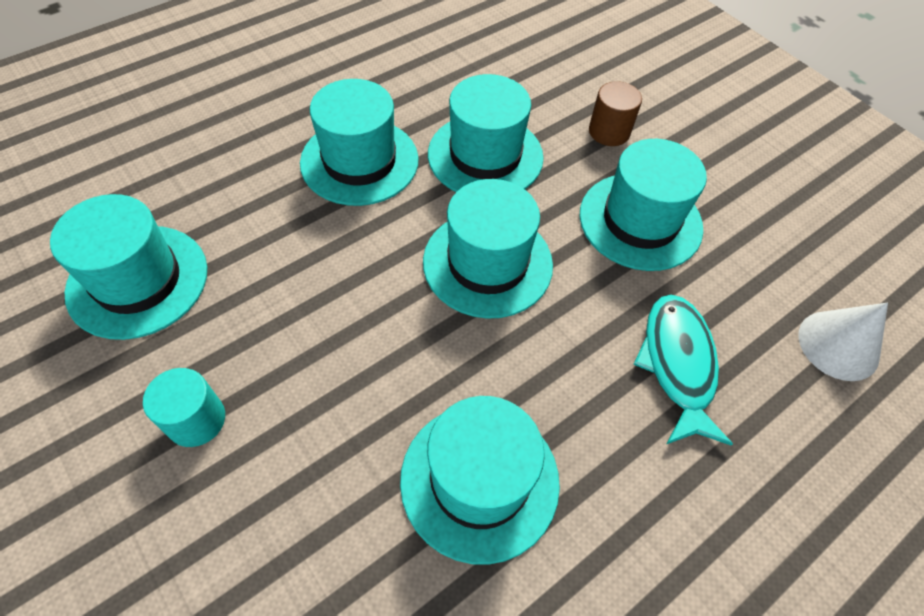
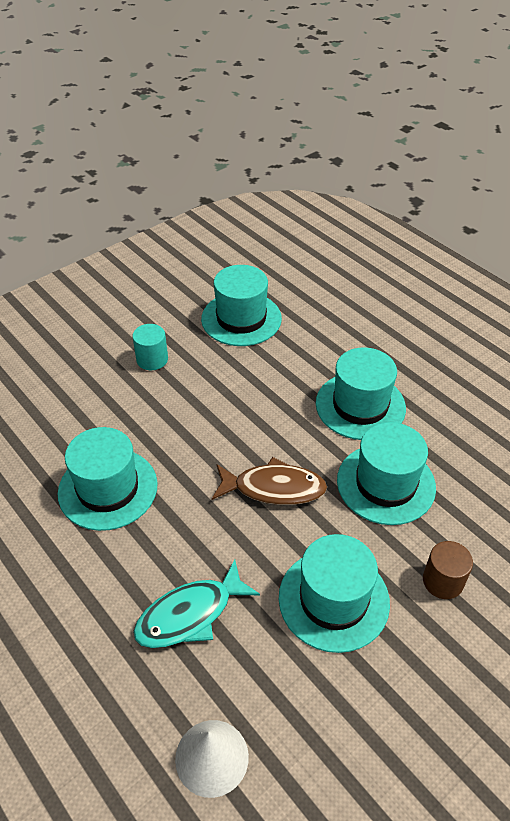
camera: 90 degrees right, 10 degrees down
(487, 263) = (274, 488): turquoise hat -> brown fish
(678, 364) = (190, 614): turquoise fish -> turquoise fish turned 150 degrees clockwise

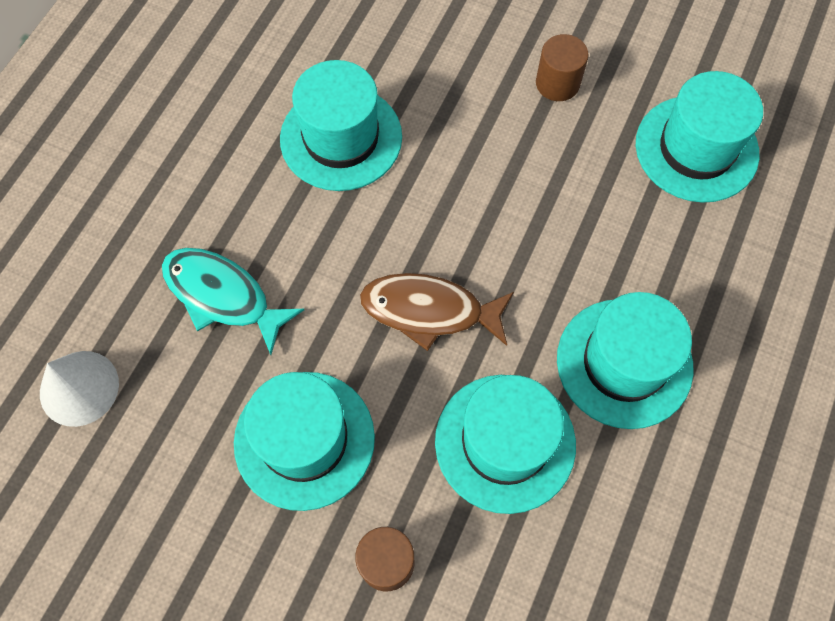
camera: 65 degrees right, 20 degrees up
(152, 359) = (557, 83): turquoise cylinder -> brown cylinder
(274, 488) = (429, 311): brown fish -> brown fish turned 120 degrees clockwise

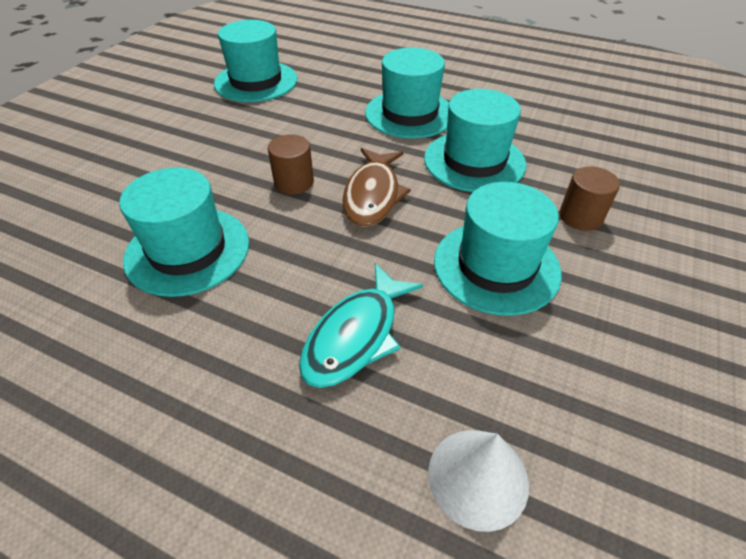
camera: 90 degrees left, 20 degrees down
(557, 83) = (180, 130): brown cylinder -> brown cylinder (294, 182)

